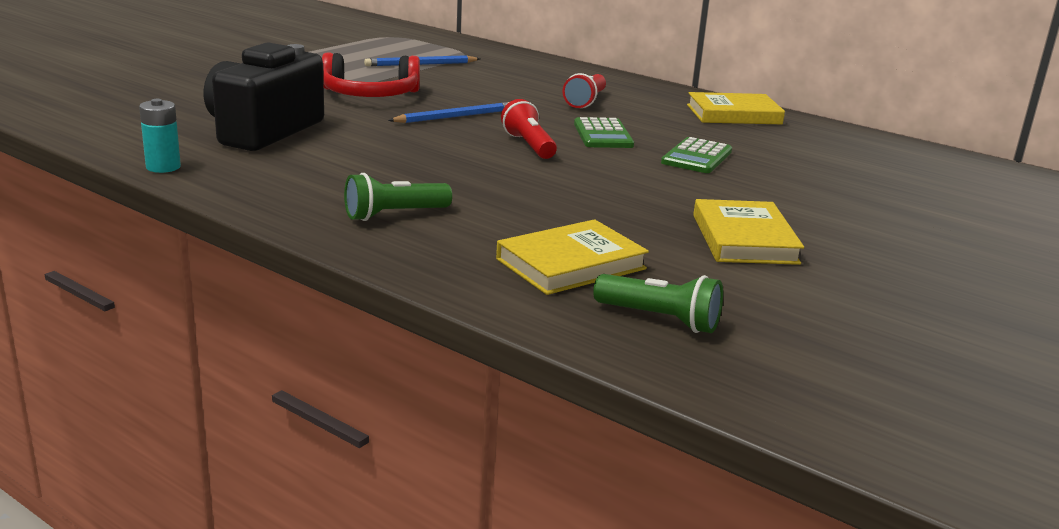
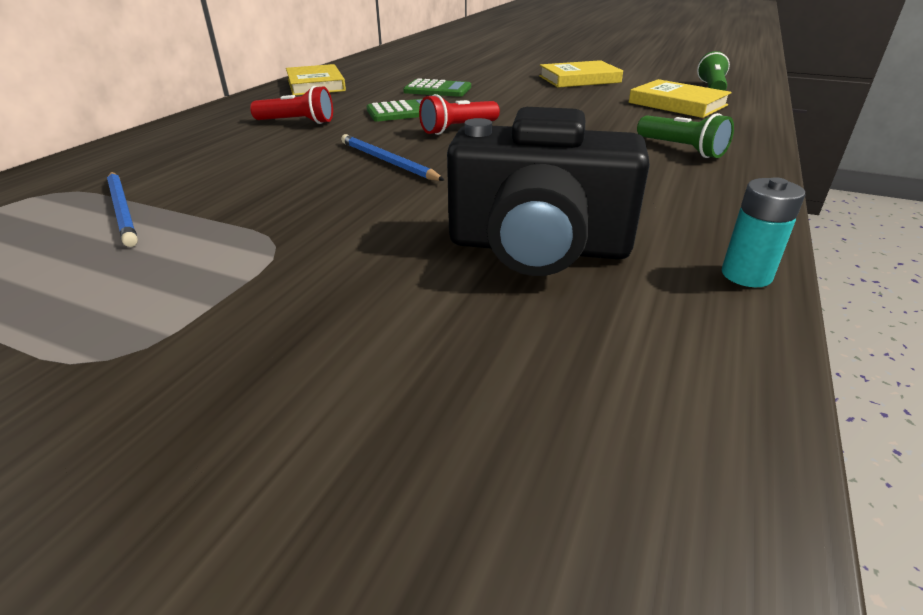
camera: 100 degrees left, 10 degrees up
(370, 95) = (317, 215): red headphones -> none

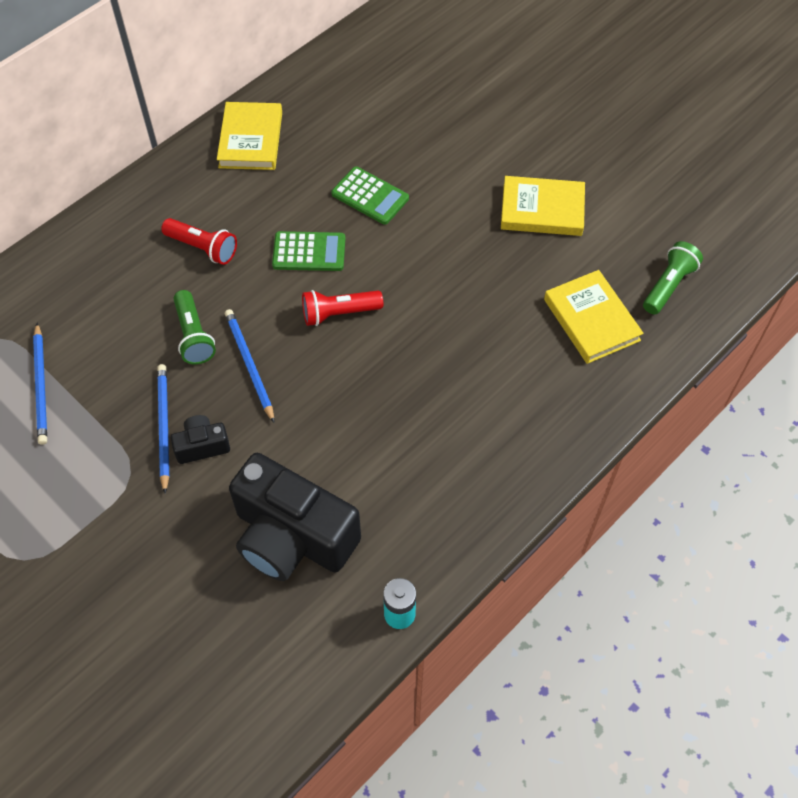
camera: 20 degrees right, 25 degrees up
(306, 208) = (164, 426): none -> blue pencil
(365, 211) = (202, 446): none -> black camera
(681, 149) = (507, 425): green flashlight -> green flashlight (194, 336)

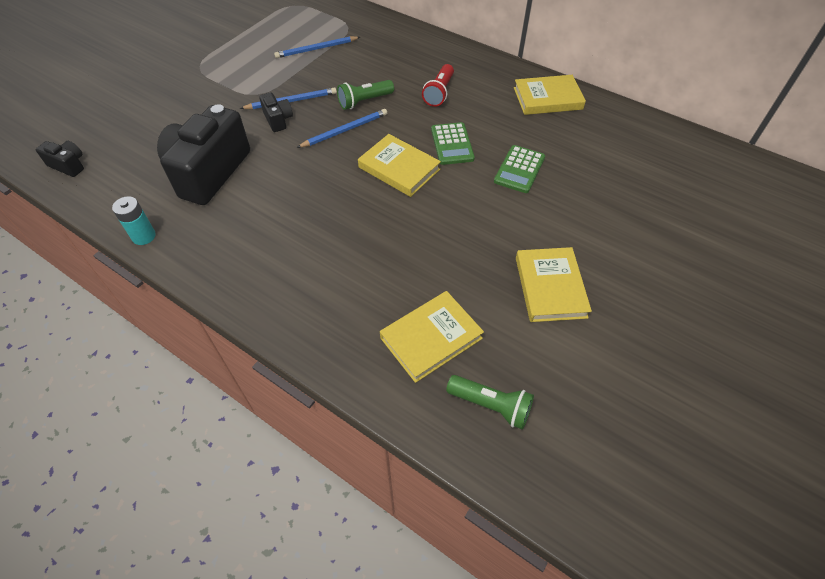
camera: 80 degrees right, 5 degrees down
(227, 742) = (68, 165): none -> black camera
(339, 313) = (399, 168): red flashlight -> yellow book

